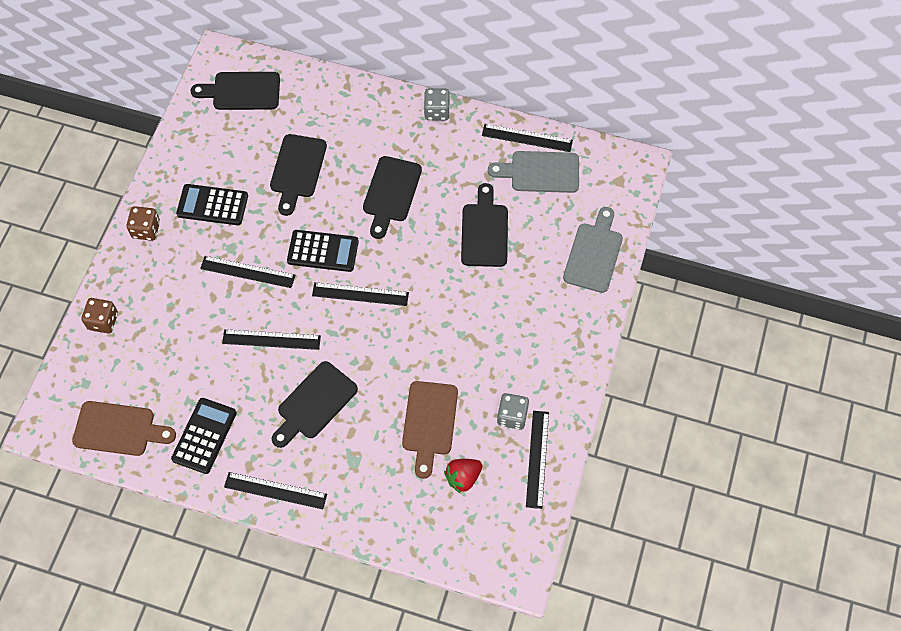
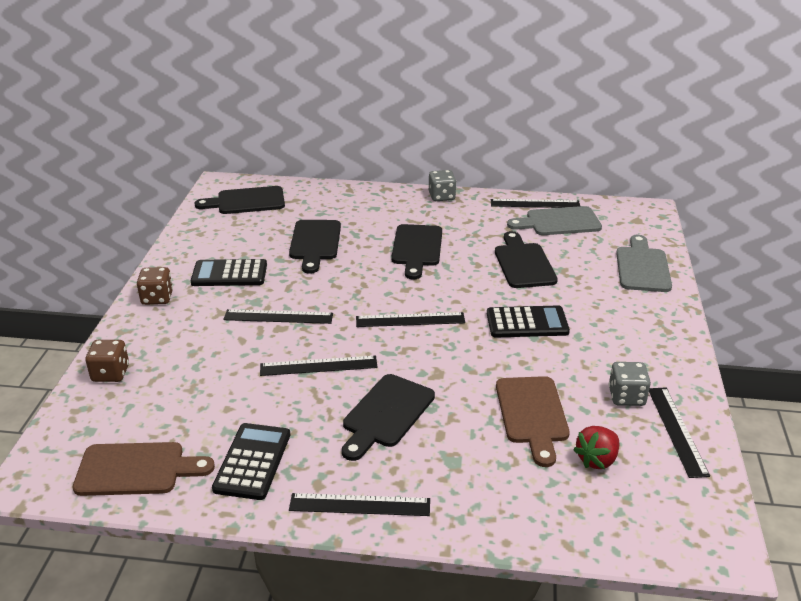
camera: 10 degrees left, 30 degrees down
(323, 251) = (358, 293): black calculator -> black calculator (527, 323)

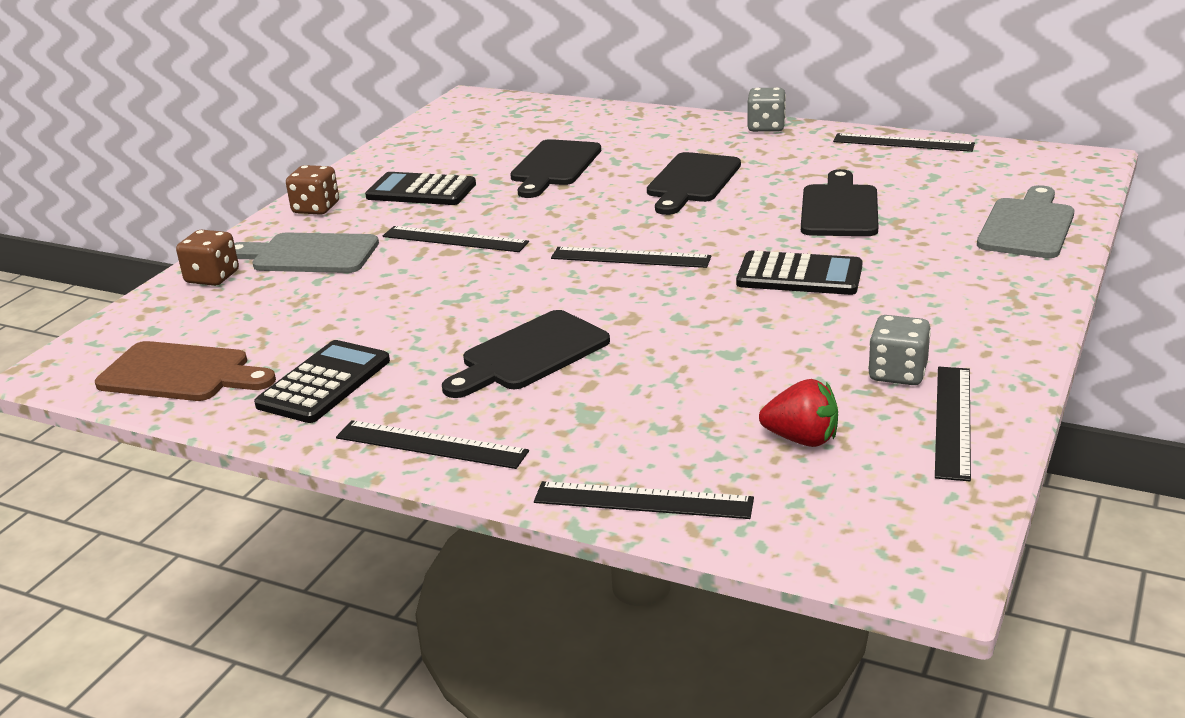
camera: 20 degrees right, 5 degrees down
(246, 201) = (492, 118): black cutting board -> none
(318, 366) = (473, 295): black ruler -> black ruler (643, 501)
(532, 414) = (737, 377): brown cutting board -> none
(559, 222) = (926, 165): grey cutting board -> grey cutting board (309, 254)
(597, 459) = (802, 439): red strawberry -> red strawberry turned 135 degrees counterclockwise

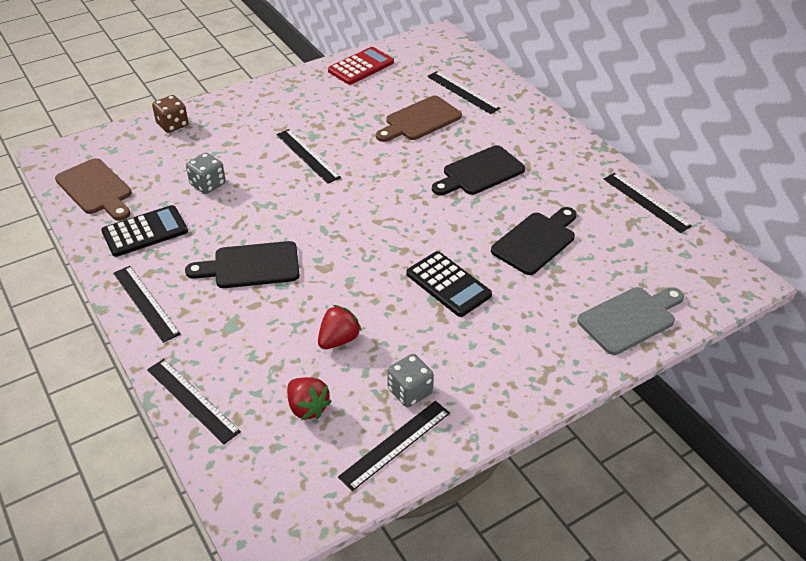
camera: 30 degrees right, 15 degrees up
(309, 254) = (230, 130): grey cutting board -> none
(316, 208) = (268, 94): brown dice -> none
(409, 149) = (361, 67): none -> red calculator
(421, 191) = (331, 106): black calculator -> none
(554, 166) = (420, 120): black cutting board -> brown cutting board
(630, 258) = (377, 219): black ruler -> black ruler (462, 92)
(745, 368) = (338, 339): none -> red strawberry
(766, 127) = (578, 145): grey dice -> grey dice (208, 184)

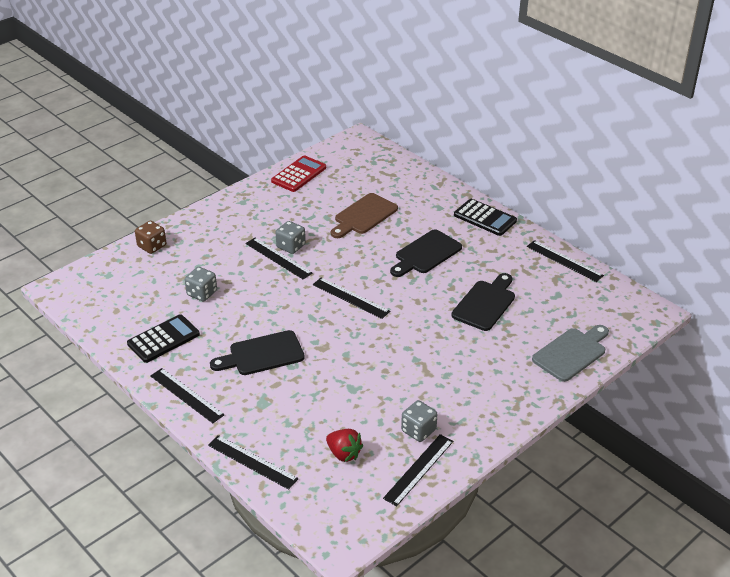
camera: 10 degrees left, 5 degrees down
(96, 189) = (107, 310): brown cutting board -> none
(326, 144) = (291, 246): none -> grey dice
(338, 339) = (352, 401): red strawberry -> none
(448, 284) = (425, 347): black calculator -> black calculator (485, 218)
(462, 92) = (392, 187): black ruler -> black ruler (350, 298)

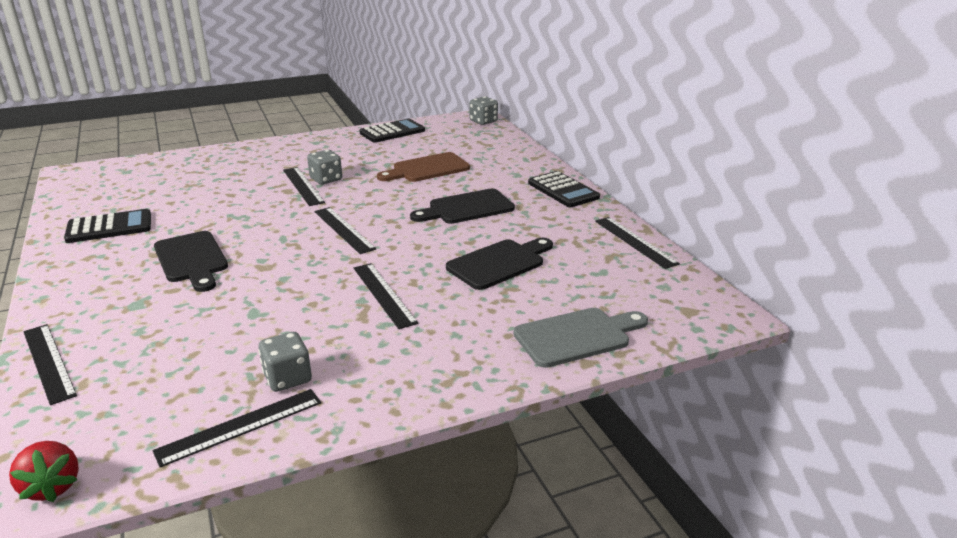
camera: 20 degrees right, 10 degrees down
(152, 246) = (193, 158): brown dice -> none
(186, 395) = (66, 279): black ruler -> black ruler (383, 294)
(202, 293) = (194, 199): grey dice -> grey dice (483, 121)
(262, 354) = (191, 259): black cutting board -> black cutting board turned 120 degrees counterclockwise
(299, 174) = (392, 132): red calculator -> black calculator
(344, 454) = (165, 381): red strawberry -> red strawberry (52, 486)

